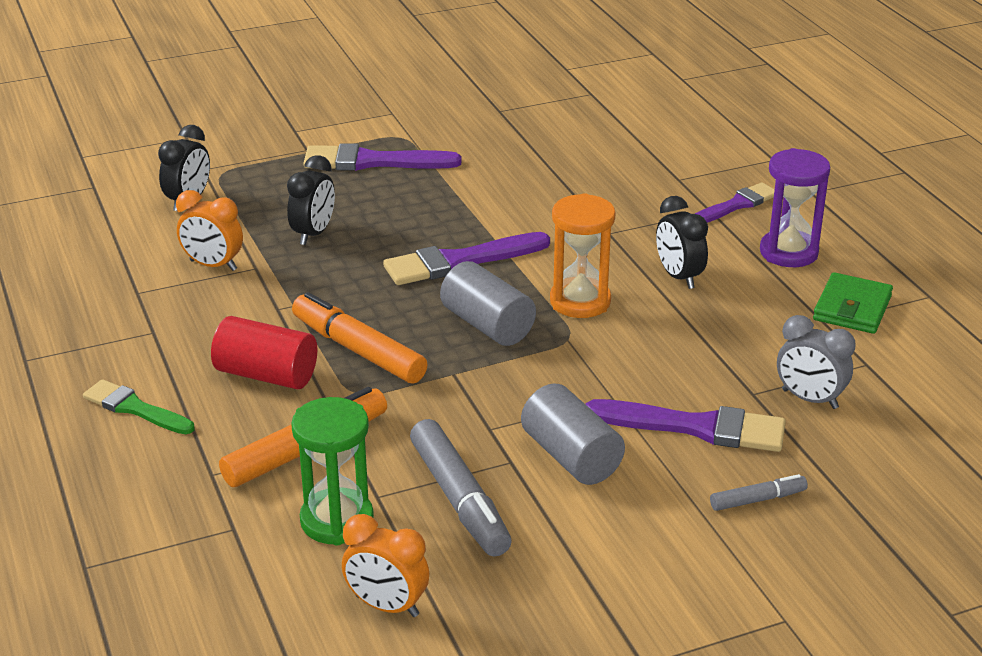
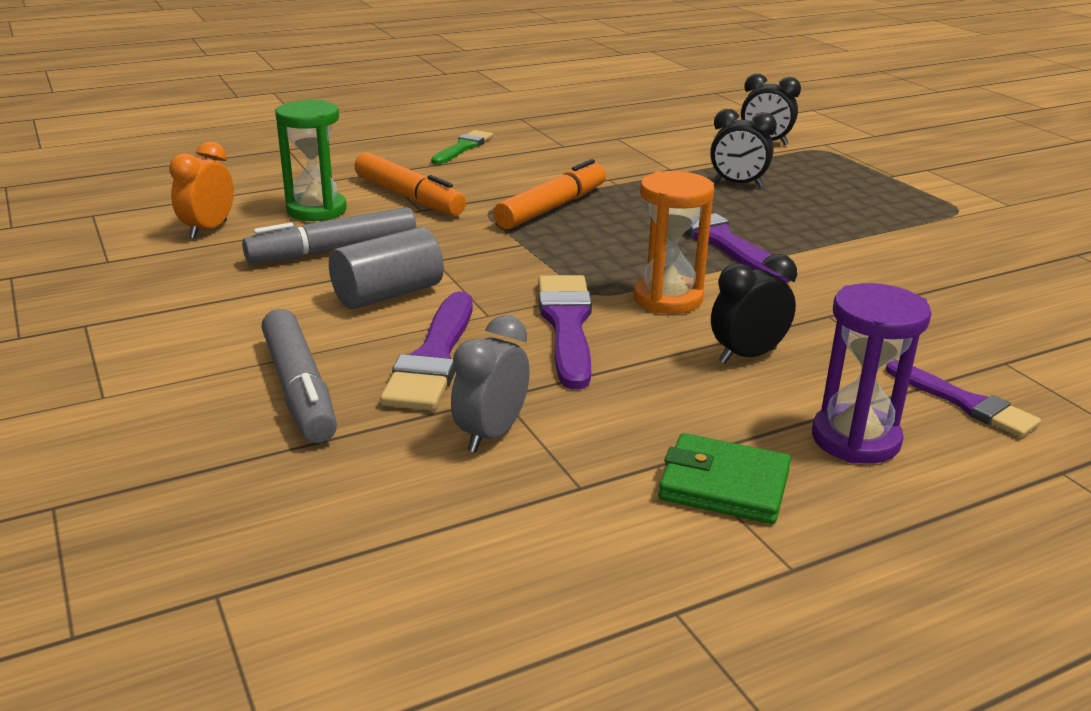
camera: 85 degrees right, 5 degrees down
(213, 265) = (667, 156): orange clock -> none
(266, 375) = (510, 180): red cylinder -> none
(373, 162) = (893, 200): purple brush -> purple brush (567, 325)
(487, 325) = (607, 256): grey cylinder -> none
(758, 500) = (299, 389): grey marker -> grey marker, size x1.91

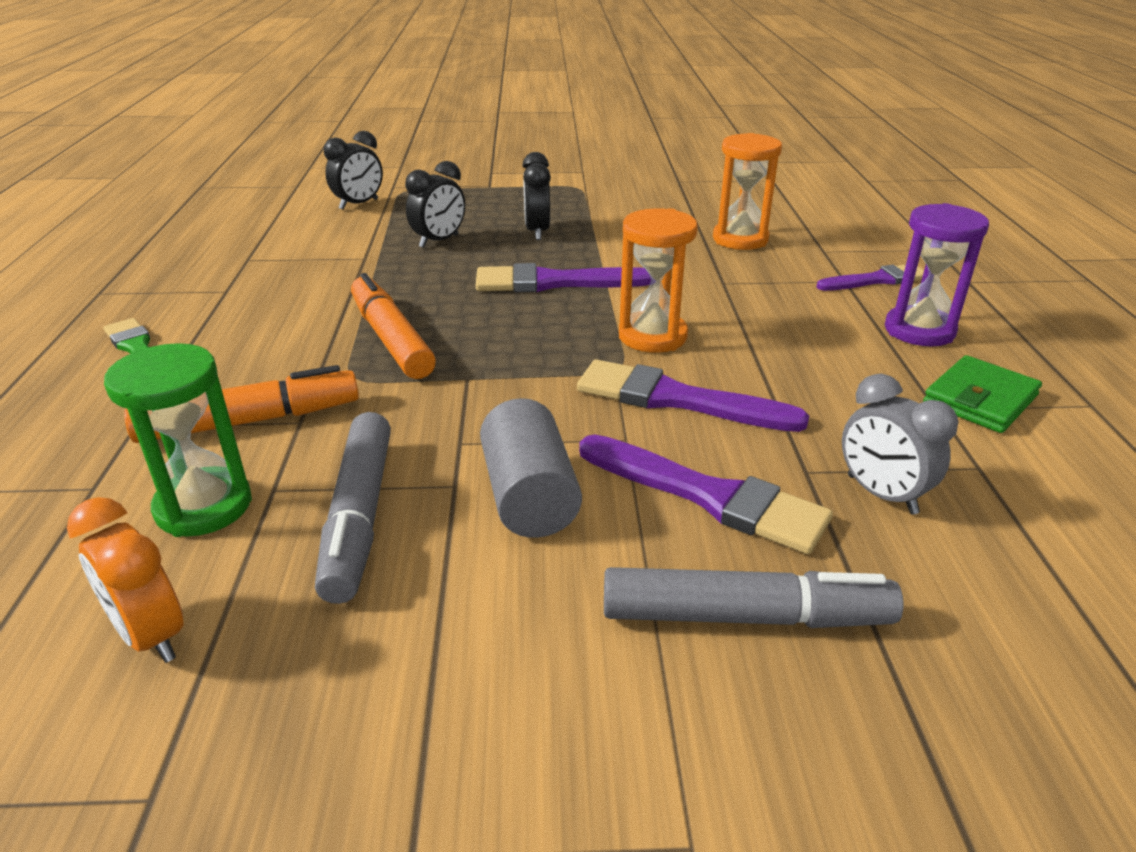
camera: 65 degrees left, 5 degrees up
(747, 356) = (777, 332): black clock -> black clock (537, 232)
(957, 310) = (740, 239): none -> orange hourglass

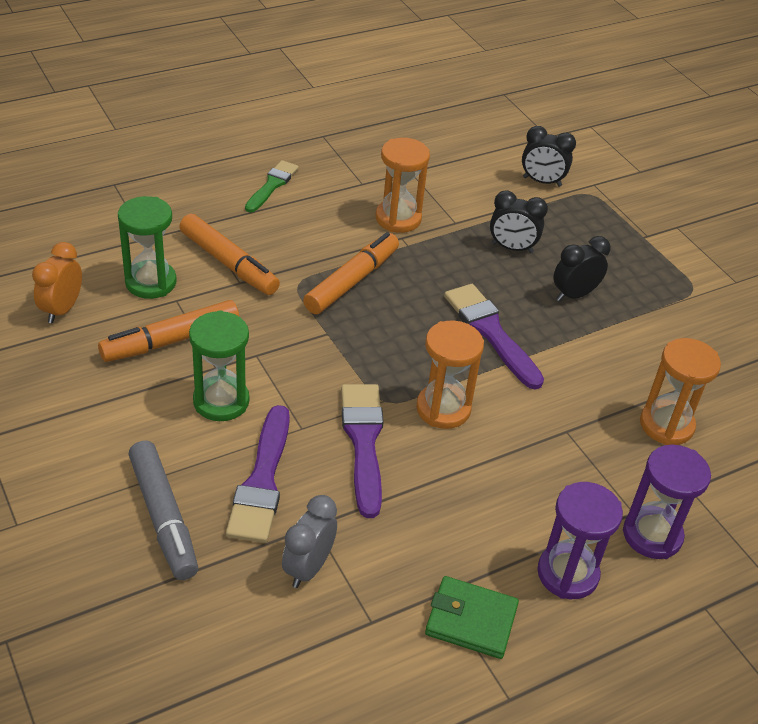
camera: 60 degrees right, 10 degrees up
(317, 285) = (398, 218): none -> orange hourglass
(358, 516) = (171, 340): grey marker -> orange marker
(529, 496) = (221, 401): grey cylinder -> green hourglass
(876, 280) = (652, 535): purple brush -> purple hourglass

